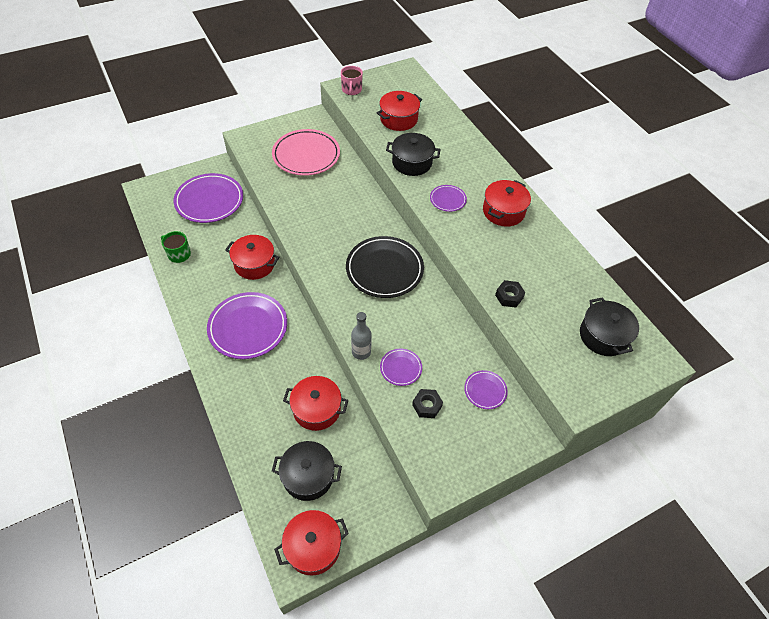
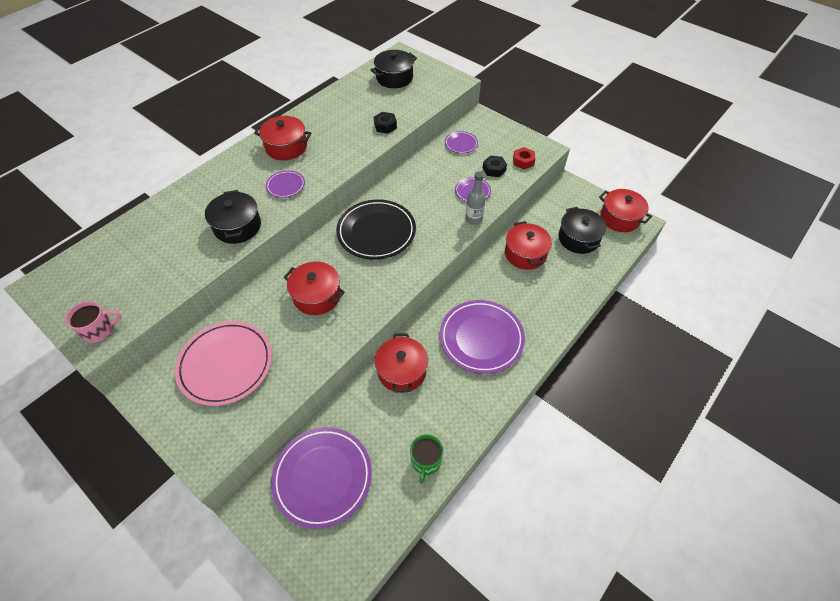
camera: 110 degrees left, 0 degrees up
(398, 119) = (158, 260): red pot -> red pot (317, 296)
(427, 445) = (523, 161): none -> red nut

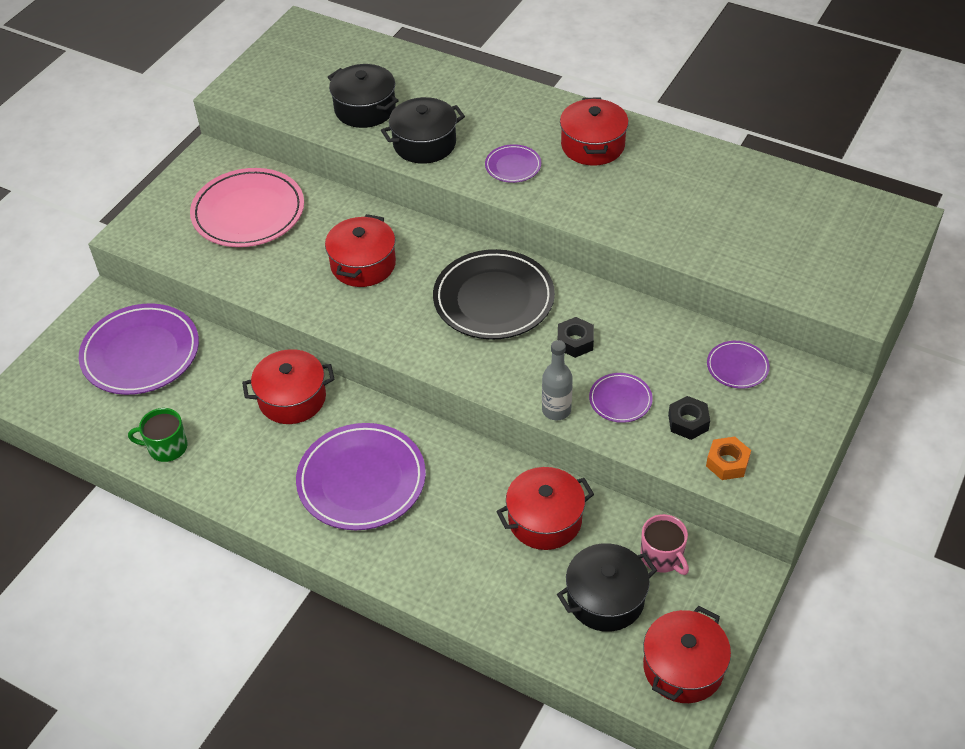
camera: 80 degrees right, 5 degrees down
(99, 330) = (250, 89): pink mug -> pink mug (662, 556)
(385, 126) = (687, 239): black nut -> black nut (575, 342)
(394, 78) = (824, 225): black pot -> black pot (365, 109)
(523, 161) = (727, 463): red nut -> orange nut

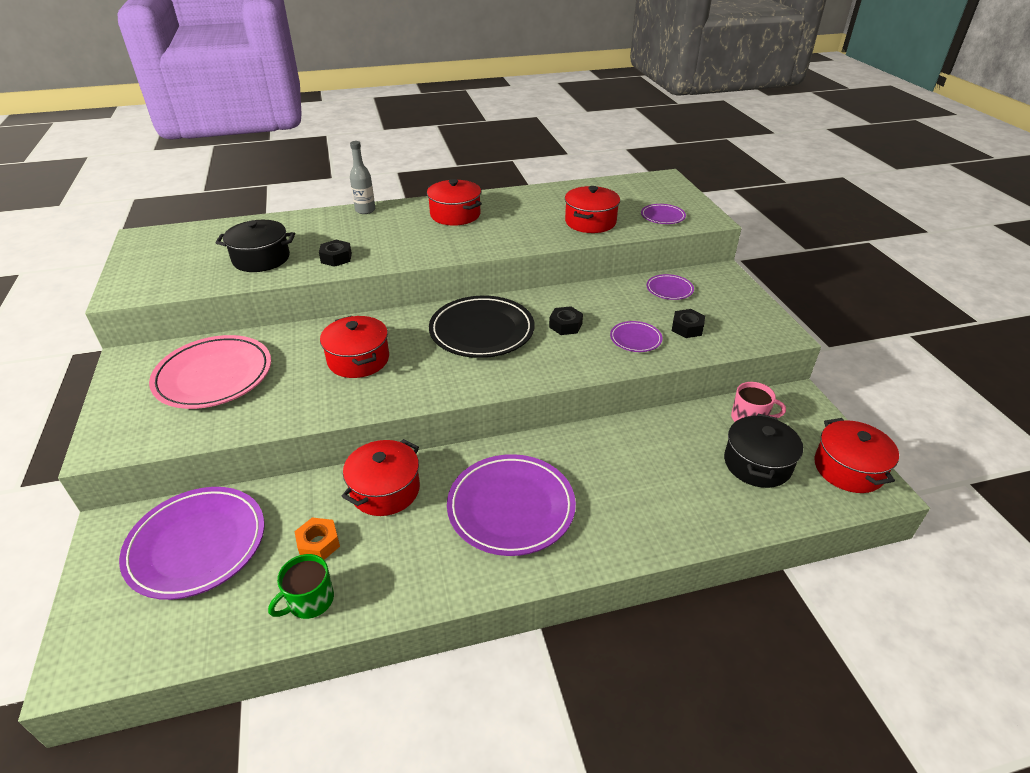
camera: 45 degrees left, 10 degrees down
(424, 144) = (336, 258): black pot -> black nut
(513, 166) = (418, 243): purple plate -> purple plate (662, 216)
(545, 520) = (661, 446): red pot -> red pot (590, 222)
(556, 410) = (608, 366): grey bottle -> grey bottle (365, 210)
(727, 463) = (736, 335): orange nut -> orange nut (318, 543)

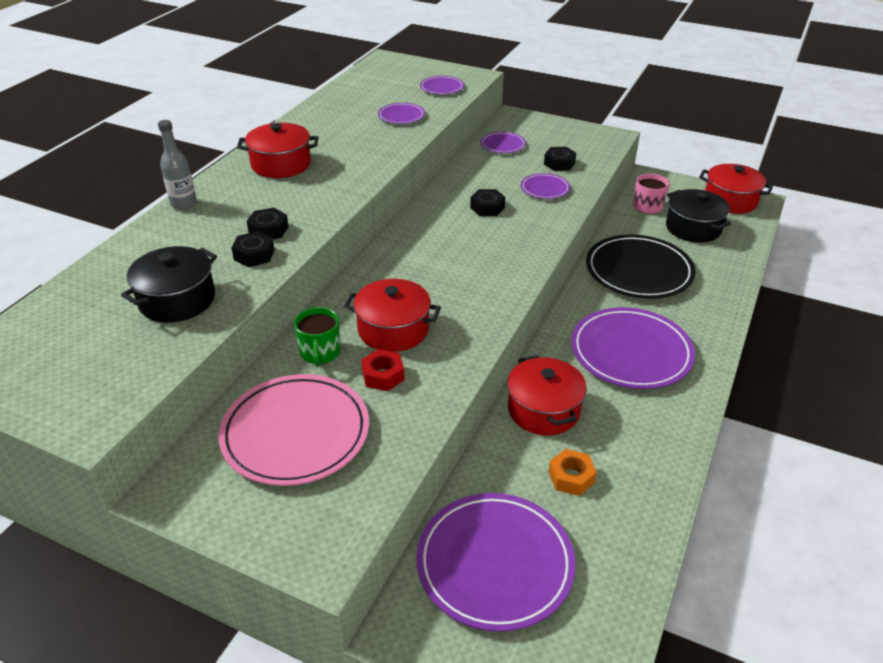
camera: 50 degrees left, 0 degrees up
(302, 380) = (383, 375): none -> red nut
(310, 600) = (634, 509): green mug -> green mug (320, 352)
(370, 249) = (268, 230): none -> black nut
(482, 331) = (440, 248): black plate -> black plate (638, 271)
(590, 222) = (401, 116): red pot -> purple plate

